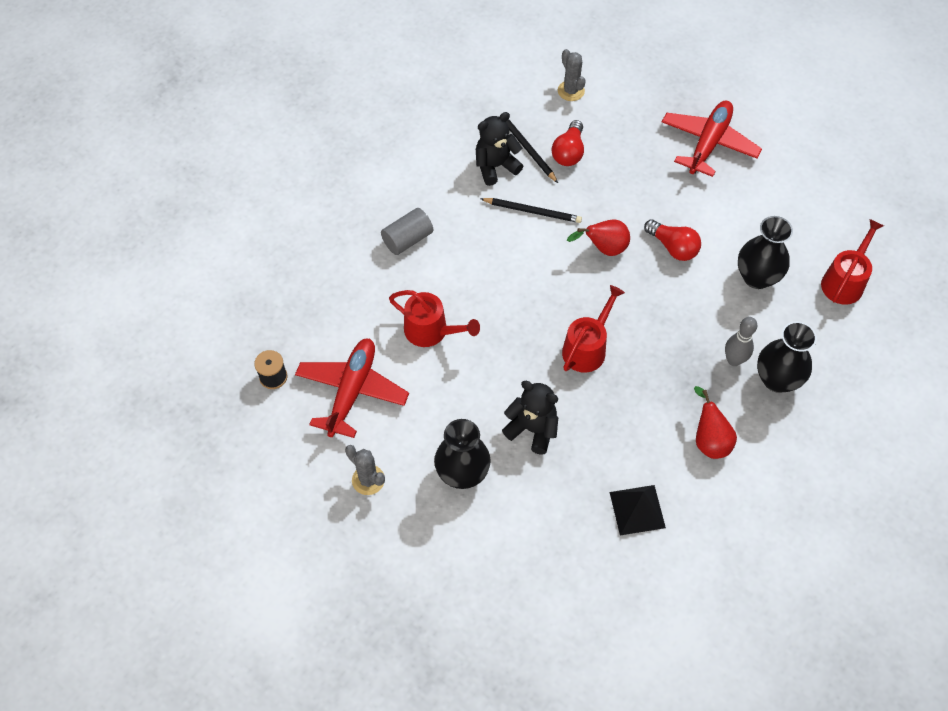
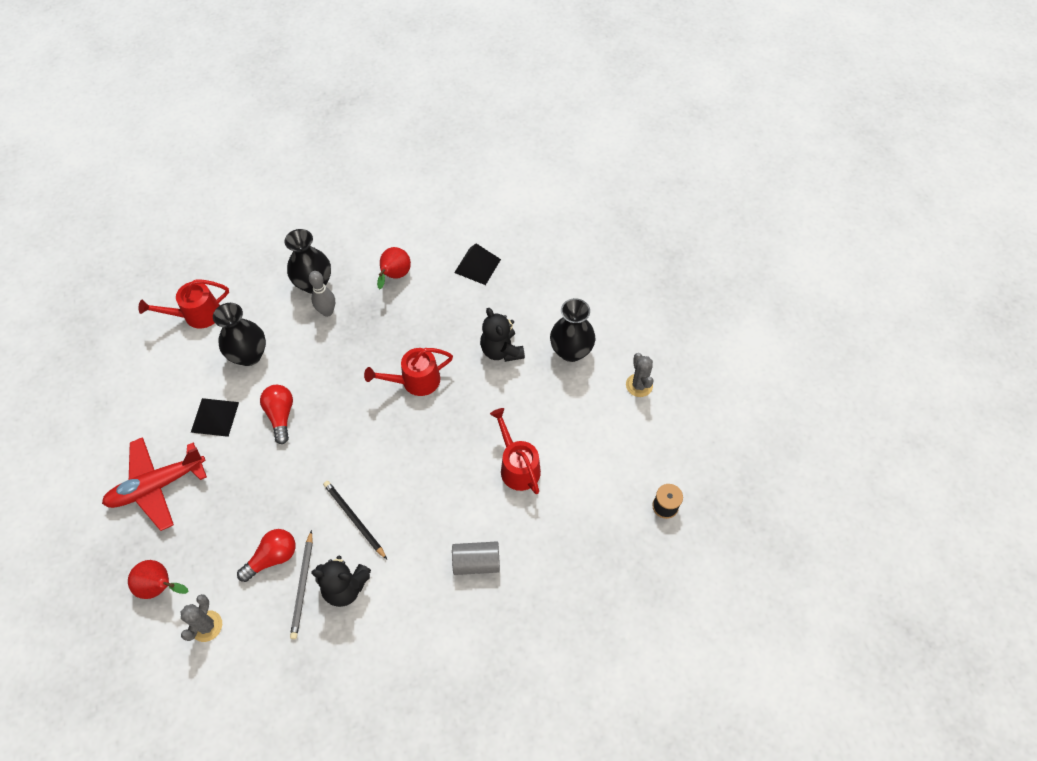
camera: 145 degrees left, 0 degrees up
(352, 391) = (610, 456): red plane -> none
(527, 149) = (303, 586): black pencil -> grey pencil
(604, 249) = (331, 448): red pear -> red pear (161, 586)
(725, 213) = (214, 417): none -> black pyramid

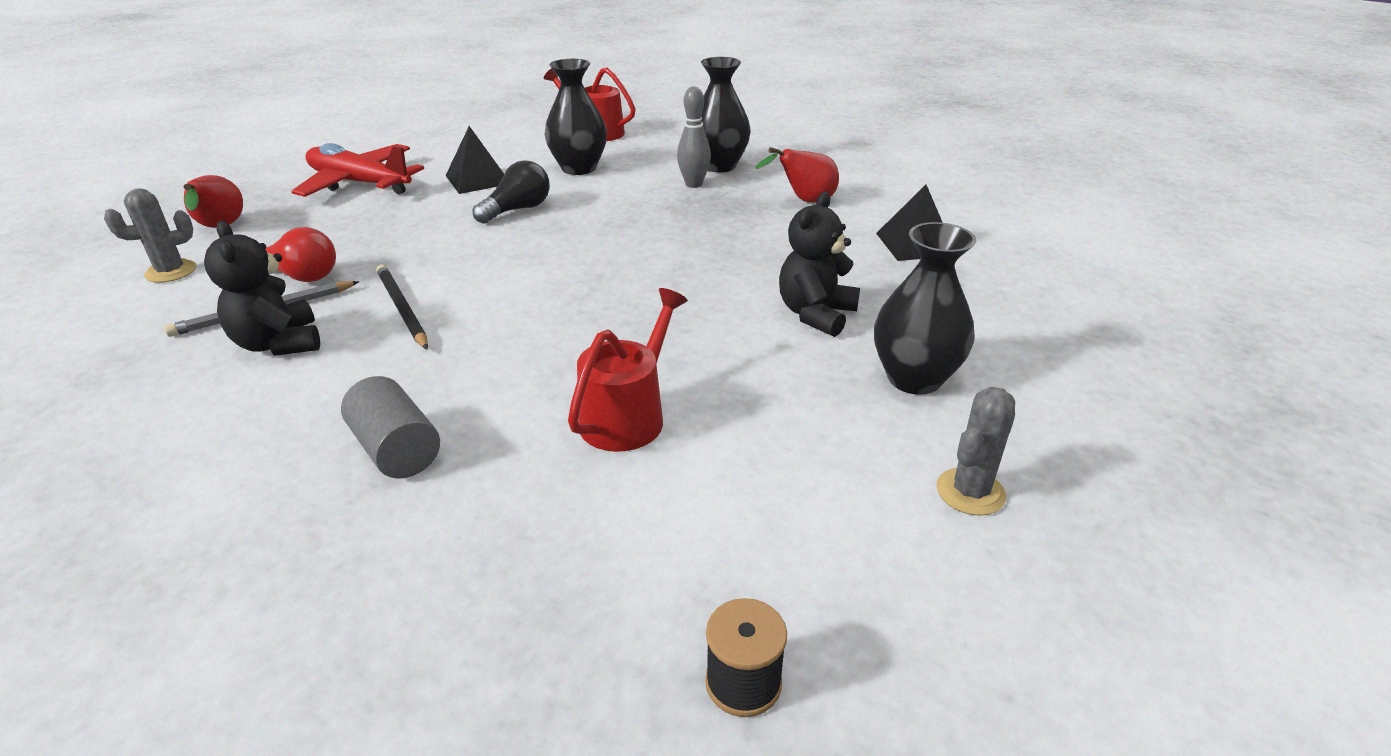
camera: 55 degrees right, 25 degrees down
(281, 416) = (517, 210): red light bulb -> black light bulb
(354, 519) = (402, 309): black pencil -> black pencil turned 45 degrees counterclockwise
(415, 381) = (673, 270): red watering can -> none

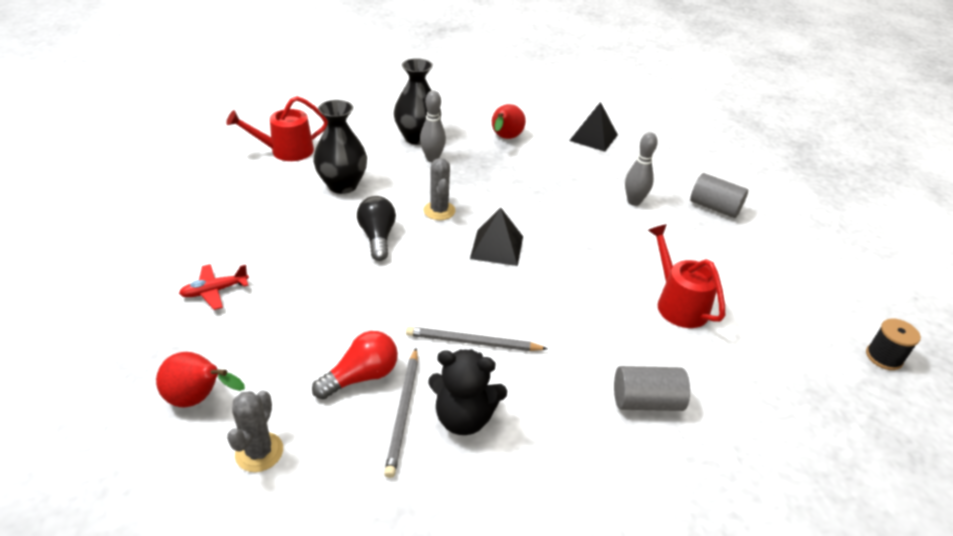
camera: 55 degrees left, 5 degrees up
(359, 183) = (215, 291): red plane -> red plane, size x0.50
(402, 309) = (472, 342): black pencil -> grey pencil
(477, 179) = (297, 233): black pyramid -> black pyramid (497, 247)
(816, 314) = (634, 201): black teddy bear -> grey bowling pin
(914, 378) = (714, 207): black vase -> grey cylinder
(970, 492) = (804, 241): grey cactus -> grey cactus (439, 211)

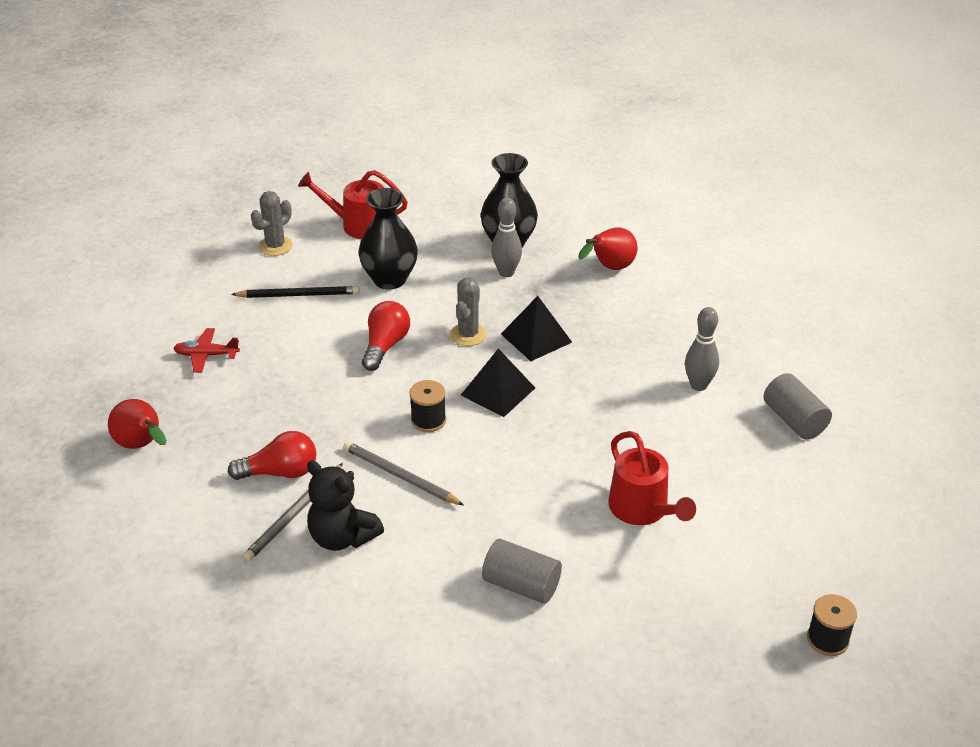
camera: 30 degrees right, 0 degrees up
(259, 452) = (162, 503): grey cactus -> grey cactus (275, 246)
(270, 216) = (299, 295): none -> black pencil
(377, 237) = (385, 346): black light bulb -> red light bulb
(460, 287) = (428, 420): none -> black spool
(593, 137) = (721, 293): black pyramid -> black pyramid (536, 338)
(678, 304) = (642, 509): red watering can -> red watering can turned 150 degrees clockwise

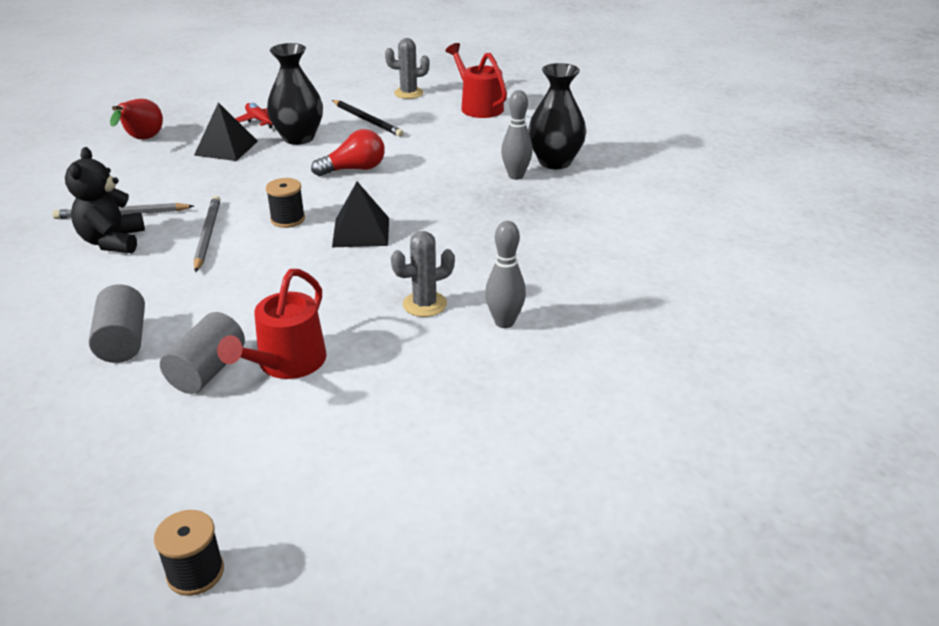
camera: 50 degrees right, 5 degrees down
(280, 472) = (163, 191): red light bulb -> none
(389, 279) = (434, 140): black vase -> black vase (298, 138)
(468, 335) = (414, 193): grey cactus -> grey cactus (424, 304)
(536, 338) = (452, 220): black pyramid -> black pyramid (226, 148)
(610, 268) = (598, 214): red pear -> none
(794, 420) = (530, 401): grey cylinder -> grey cylinder (207, 371)

